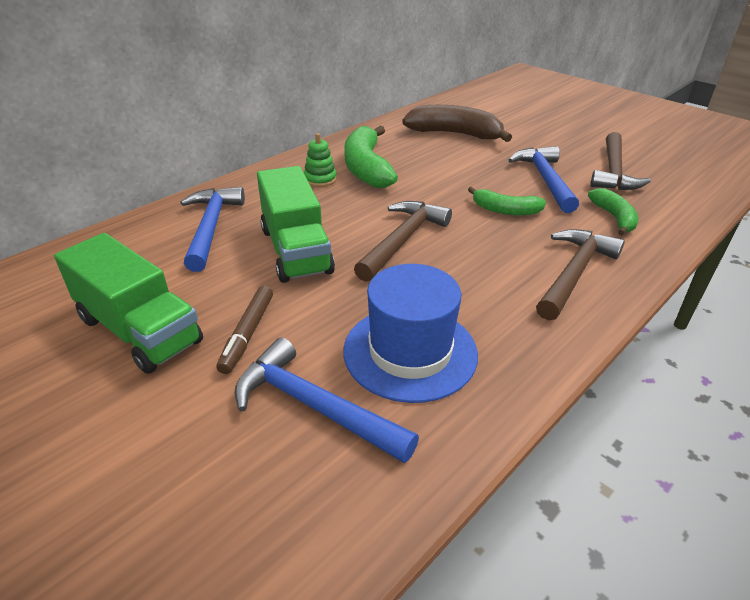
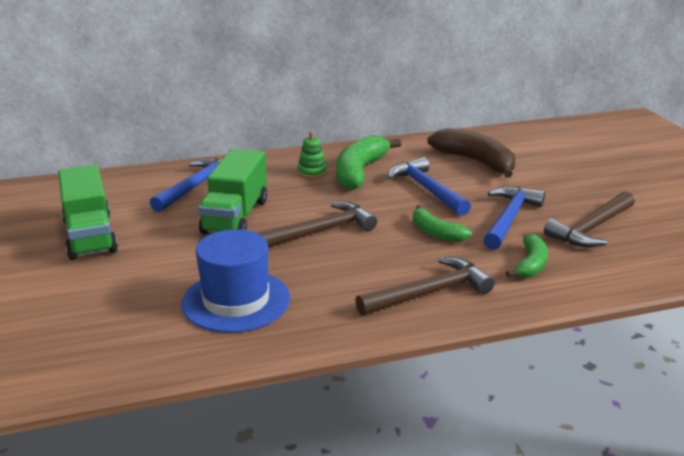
camera: 30 degrees right, 10 degrees down
(247, 334) = (148, 257): brown marker -> none
(314, 406) = (142, 308): blue hammer -> blue hammer (427, 189)

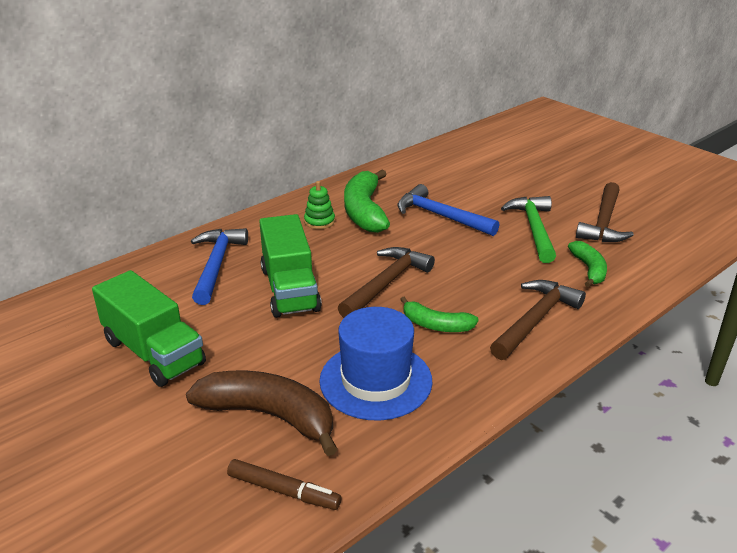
camera: 25 degrees left, 5 degrees up
(85, 356) = (283, 491): none -> brown marker
(436, 232) = (487, 258): green banana -> green banana (436, 325)
(476, 161) = (457, 178): brown banana -> brown banana (269, 415)
(509, 218) = (534, 229): blue hammer -> green hammer

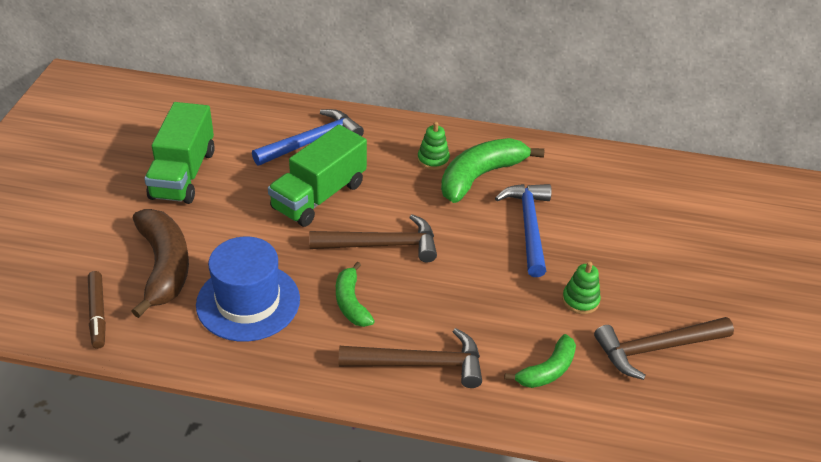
camera: 50 degrees right, 10 degrees up
(534, 229) = (580, 300): green hammer -> green stacking toy

